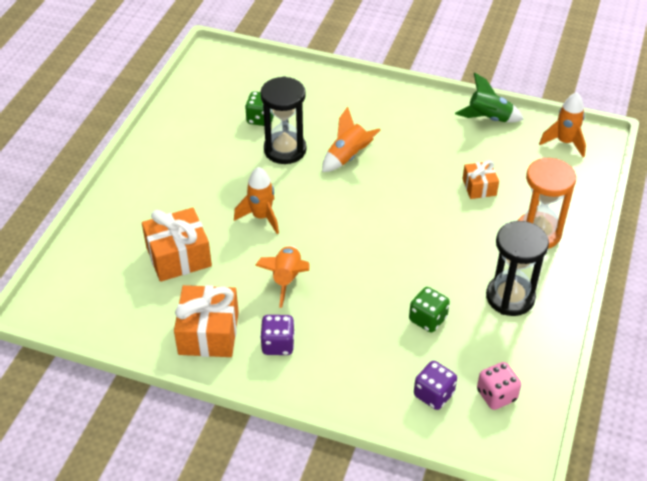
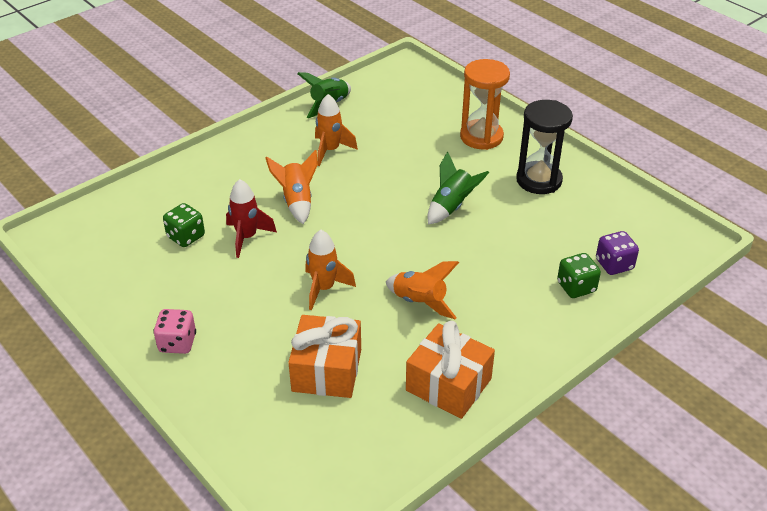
camera: 60 degrees left, 5 degrees down
(278, 344) = (497, 339): purple dice -> none
(285, 150) = (247, 237): black hourglass -> red rocket
(420, 252) = (452, 207): none -> green rocket
(427, 319) = (531, 234): green dice -> green dice (576, 287)
(479, 187) = (404, 144): orange gift -> none
(496, 395) = (635, 230): pink dice -> pink dice (177, 343)
(564, 142) = (394, 81): orange rocket -> orange rocket (330, 150)

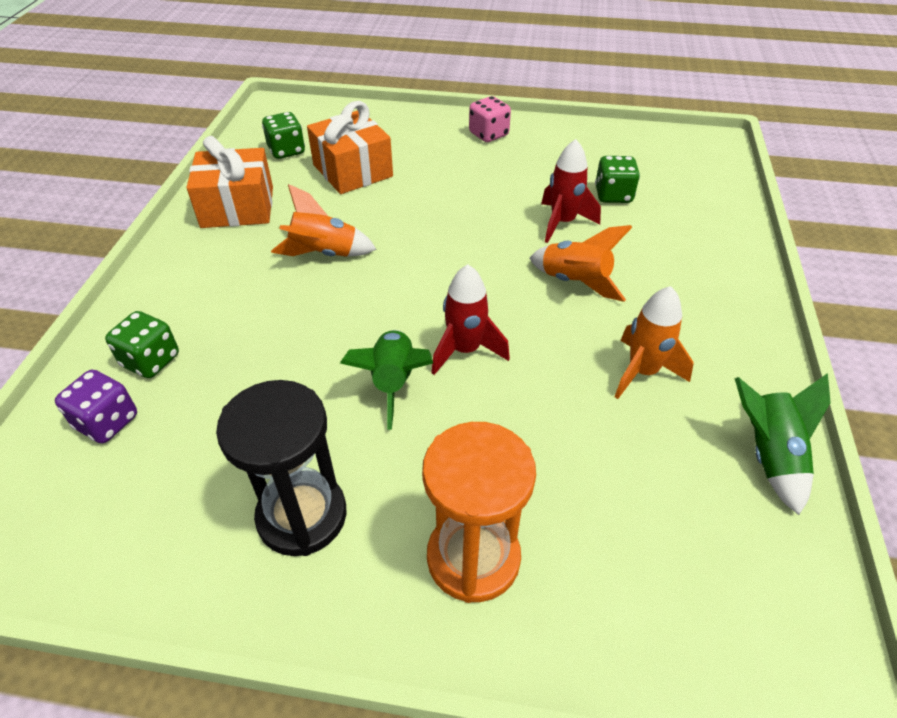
camera: 140 degrees right, 5 degrees up
(324, 288) = (430, 220): orange rocket -> none
(357, 433) = (286, 151): none -> green dice
(399, 201) = (465, 350): none -> red rocket

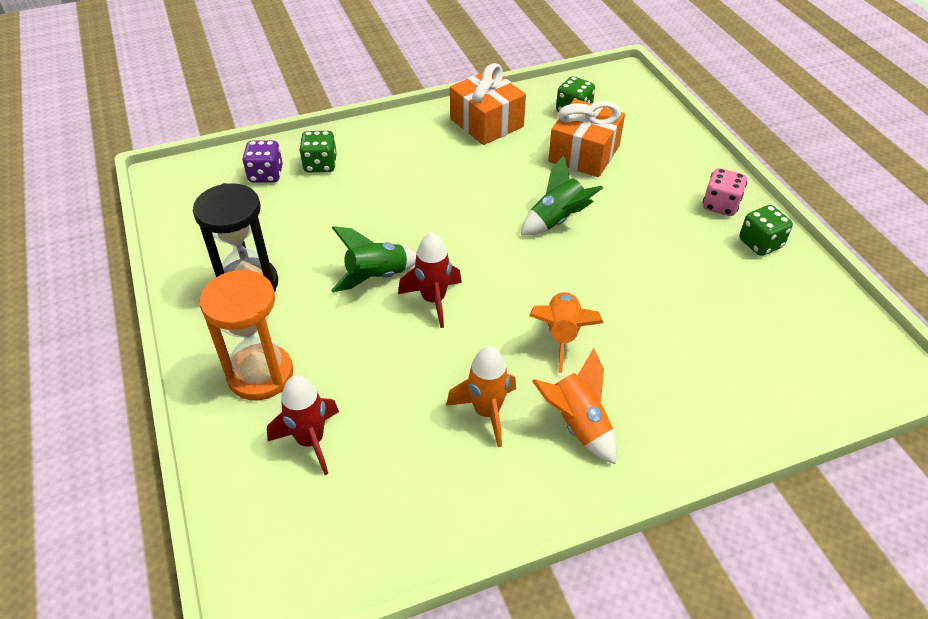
camera: 60 degrees right, 0 degrees up
(324, 254) = (474, 186): orange rocket -> orange rocket (577, 425)
(562, 222) = (636, 300): red rocket -> red rocket (311, 441)
(613, 195) = (712, 320): green dice -> green dice (760, 243)
(768, 456) = (449, 522): green rocket -> green rocket (557, 220)

